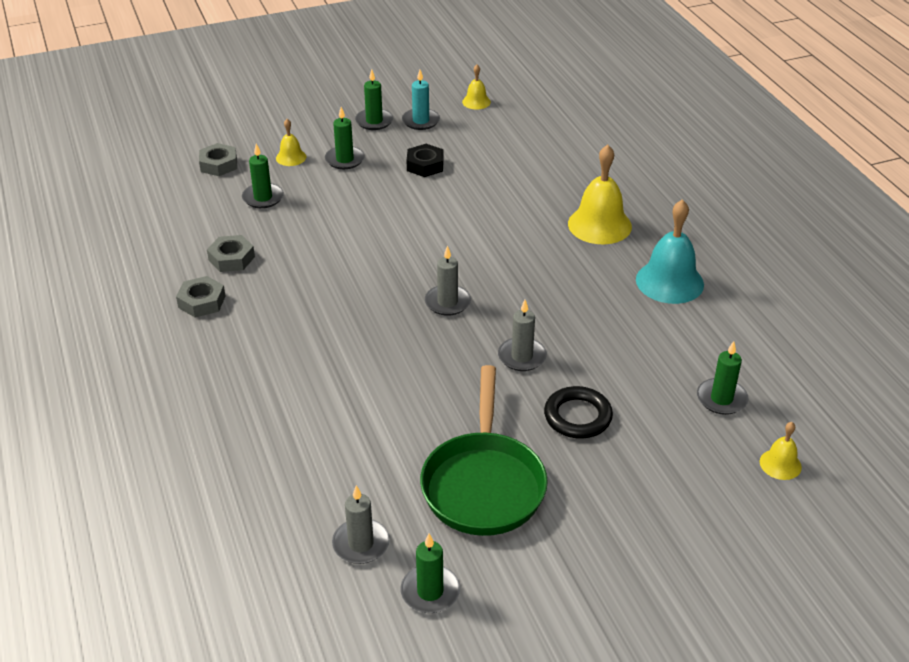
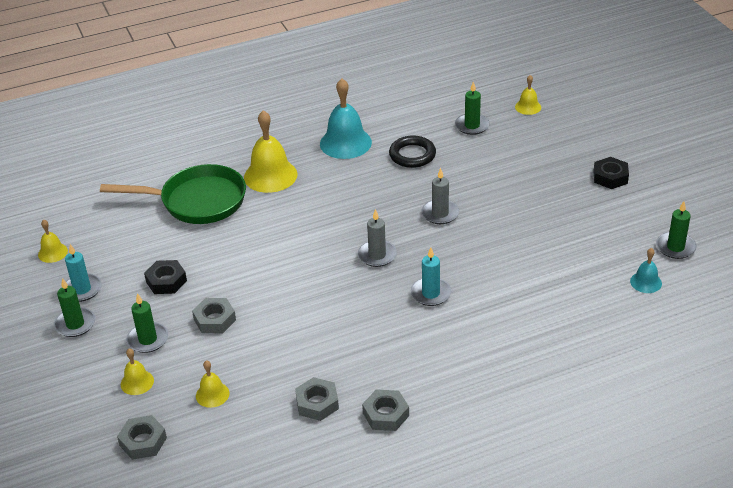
camera: 90 degrees left, 0 degrees up
(263, 198) = (212, 394): green candle -> yellow bell
(361, 544) = (646, 282): grey candle -> turquoise bell
(363, 195) = (215, 320): none -> grey nut
(375, 341) = (430, 293): none -> turquoise candle
(483, 484) = (575, 228): green pan -> green pan (197, 201)
(577, 416) = (500, 187): black ring -> black ring (412, 155)
(601, 539) = (610, 177): none -> black nut

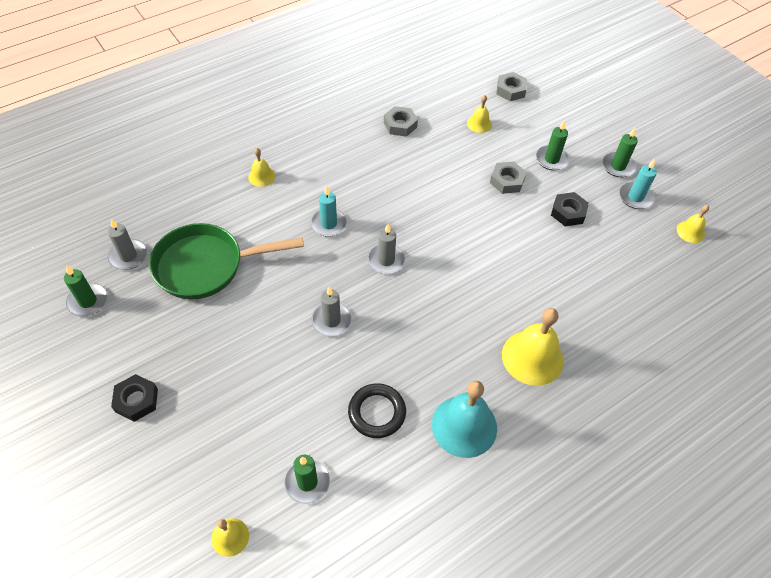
camera: 165 degrees right, 15 degrees up
(137, 382) = (539, 127): yellow bell -> yellow bell (261, 176)
(197, 201) = (592, 309): green pan -> green pan (206, 266)
(386, 414) = (348, 122): grey nut -> none
(646, 282) = (128, 256): turquoise bell -> grey candle

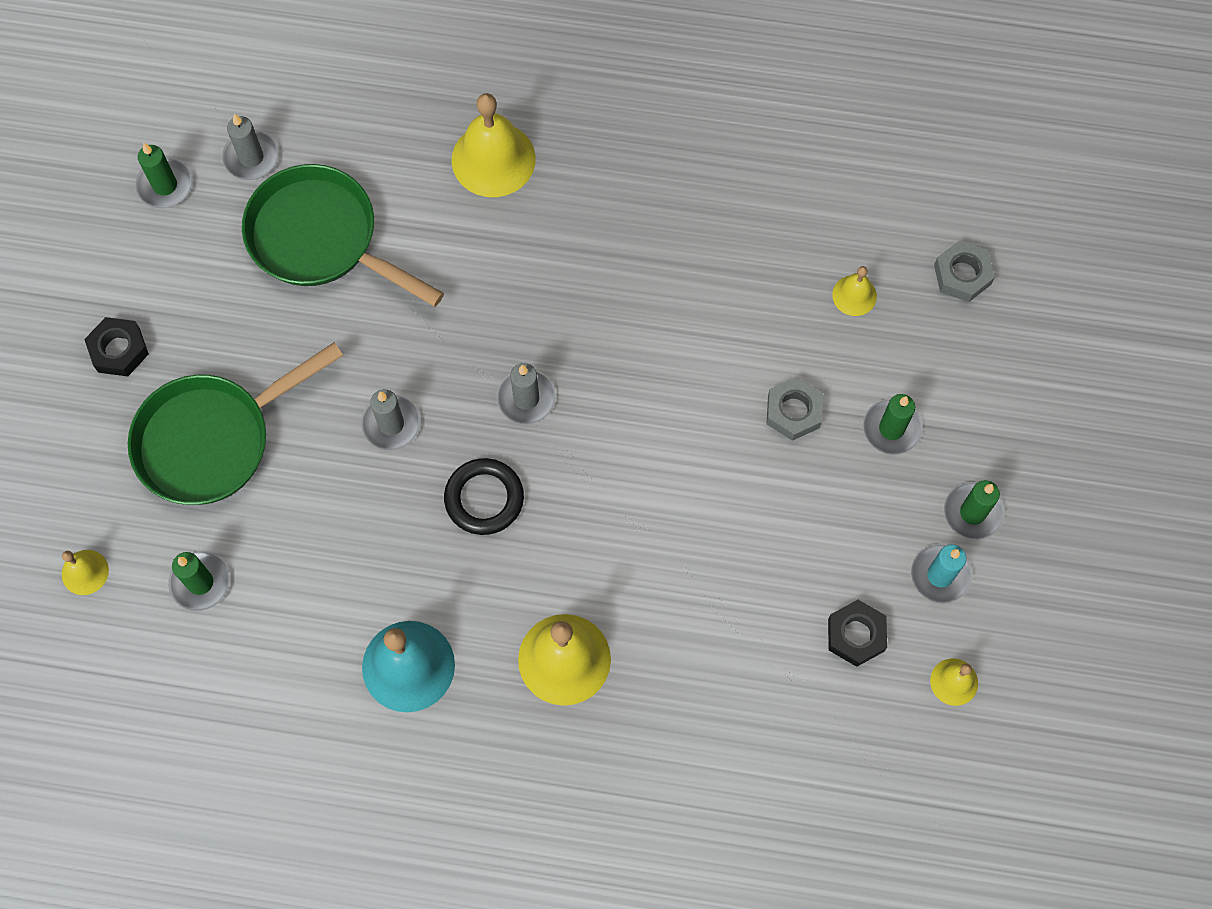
camera: 45 degrees right, 15 degrees up
(240, 402) = (212, 439): none -> green pan
(261, 176) = (493, 159): yellow bell -> yellow bell, size x1.94
(329, 224) = (508, 293): turquoise candle -> none
(377, 412) = (335, 571): black ring -> black ring (484, 498)
(400, 125) = (744, 214): grey nut -> none
(568, 212) = (822, 521): black nut -> black nut (856, 635)

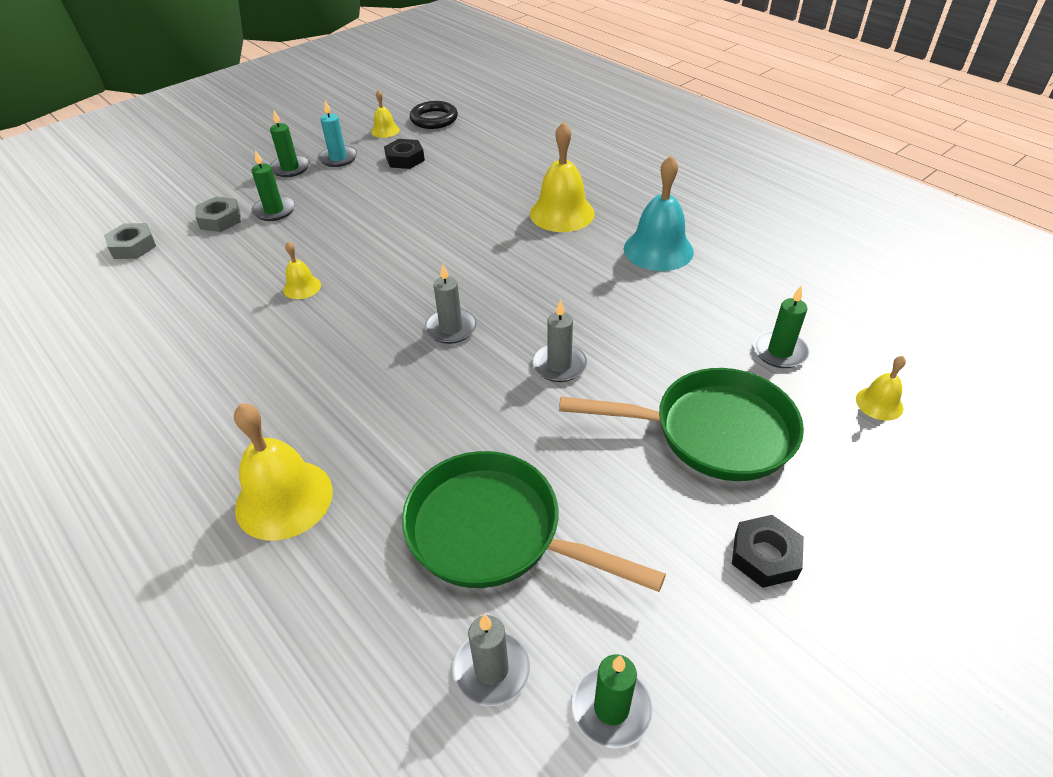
camera: 140 degrees left, 25 degrees down
(321, 239) = (494, 532): green pan -> green pan turned 135 degrees clockwise
(484, 498) = (535, 295): black ring -> black ring (434, 119)
(793, 411) = (309, 241): grey nut -> grey nut (220, 219)
(854, 295) = (197, 269): yellow bell -> yellow bell (302, 287)

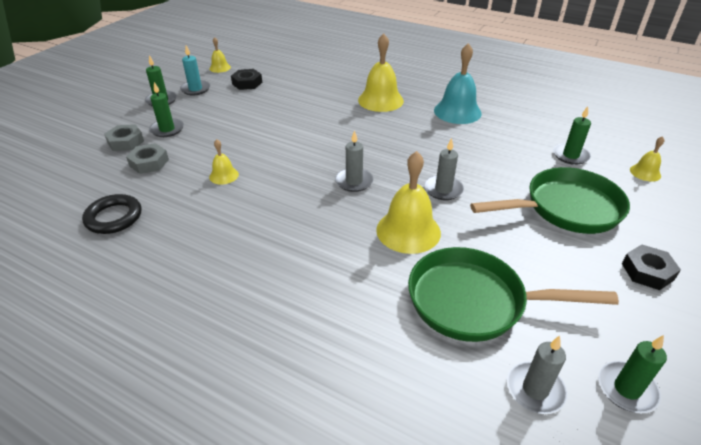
camera: 20 degrees left, 5 degrees down
(133, 246) = (60, 172): grey nut -> grey nut (149, 163)
(284, 499) = (307, 319): yellow bell -> yellow bell (408, 231)
(434, 119) = (251, 56): black ring -> black ring (114, 217)

